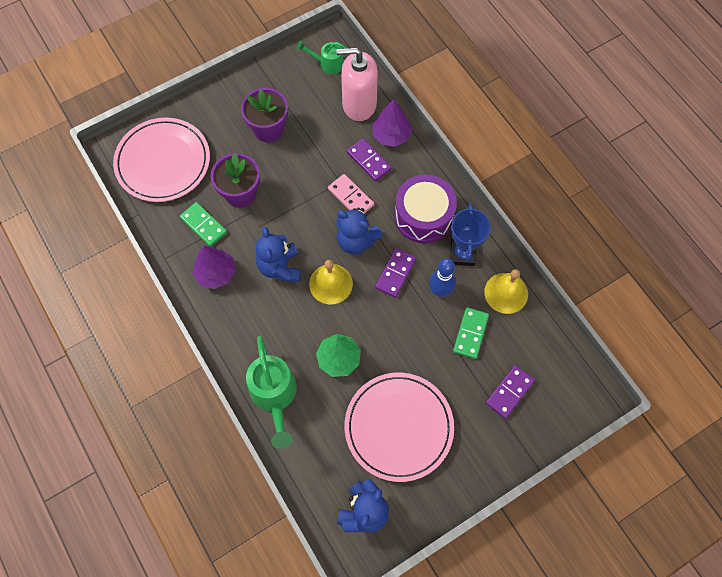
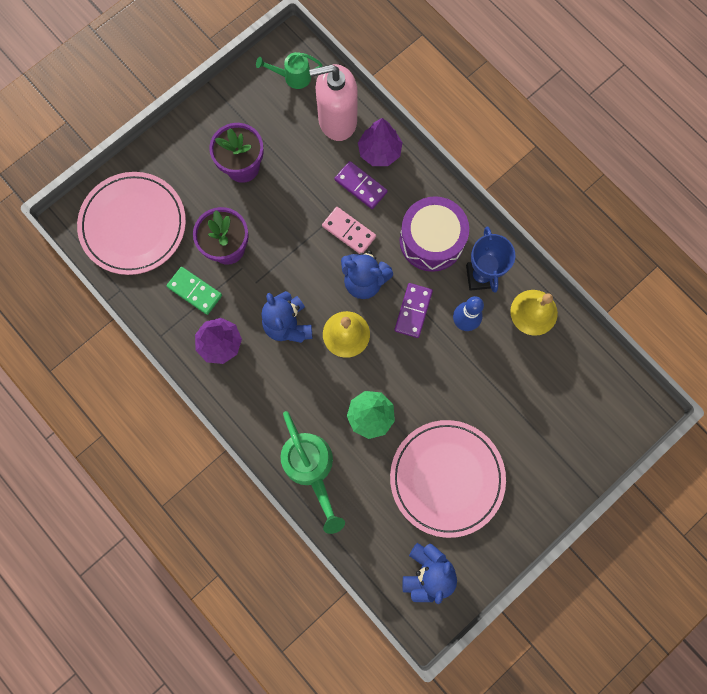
camera: 10 degrees left, 10 degrees up
(470, 333) = (503, 364): green domino -> none
(509, 392) = (554, 420): purple domino -> none

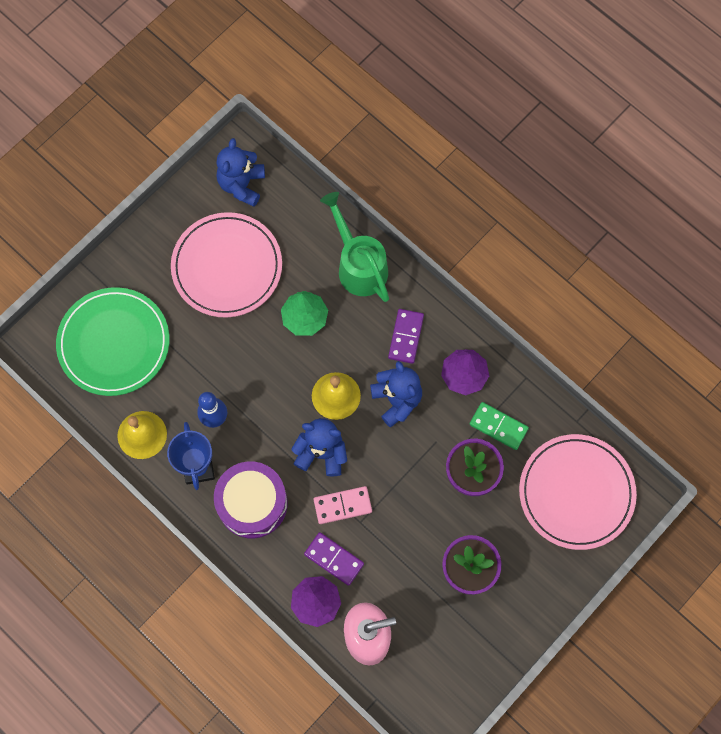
camera: 175 degrees right, 5 degrees down
(293, 77) = (424, 689): green watering can -> none
(349, 231) = (342, 505): pink domino -> pink domino turned 45 degrees counterclockwise
(413, 311) = (268, 425): purple domino -> purple domino (405, 337)
(562, 405) = (114, 343): none -> green plate

